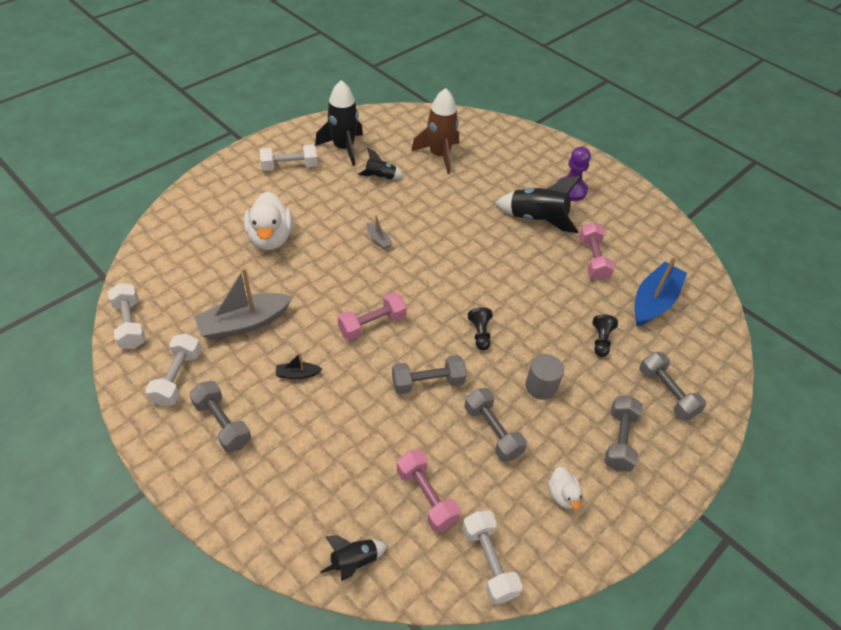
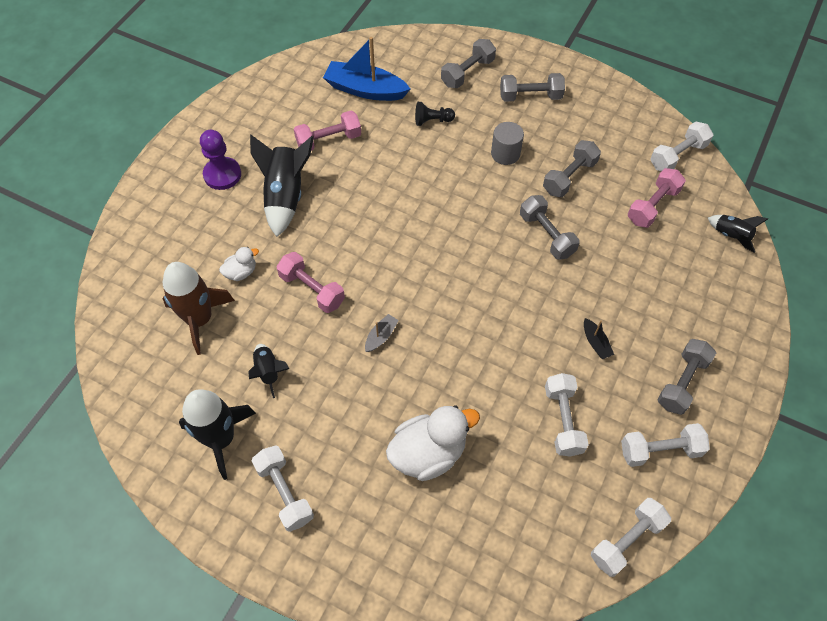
camera: 105 degrees left, 10 degrees up
(244, 323) = (563, 420): grey boat -> white dumbbell
(372, 324) = (504, 301): pink dumbbell -> pink dumbbell (312, 289)
(480, 334) = (470, 209): black pawn -> none
(562, 495) = (599, 123): white duck -> white duck (241, 272)

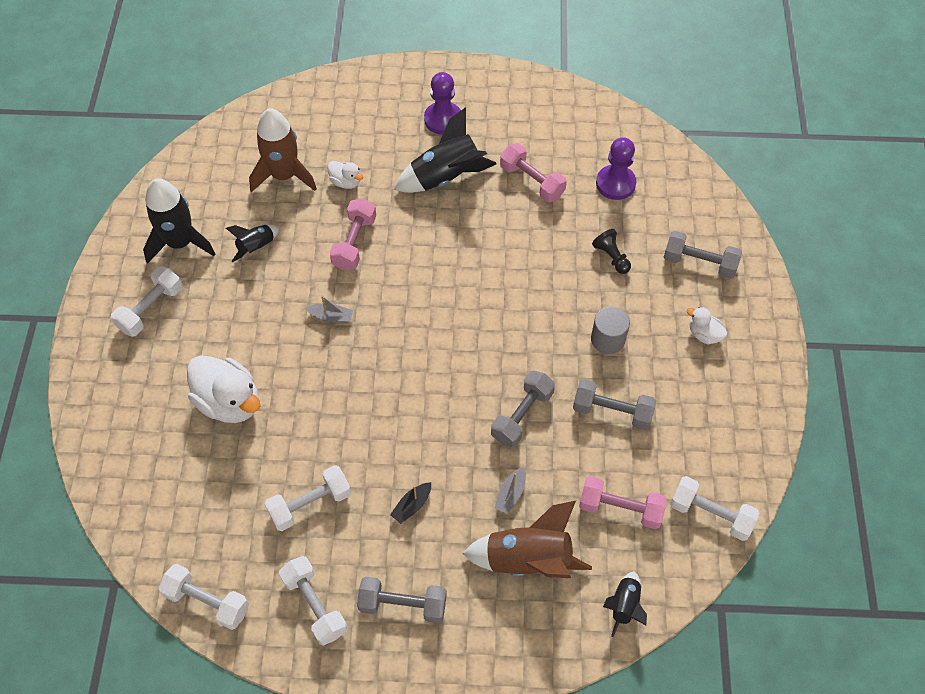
camera: 65 degrees right, 0 degrees up
(365, 90) = (615, 183): blue boat -> purple pawn
(530, 96) = (704, 334): grey dumbbell -> white duck
(613, 270) = (511, 494): none -> grey boat
(673, 281) = (528, 559): none -> brown rocket

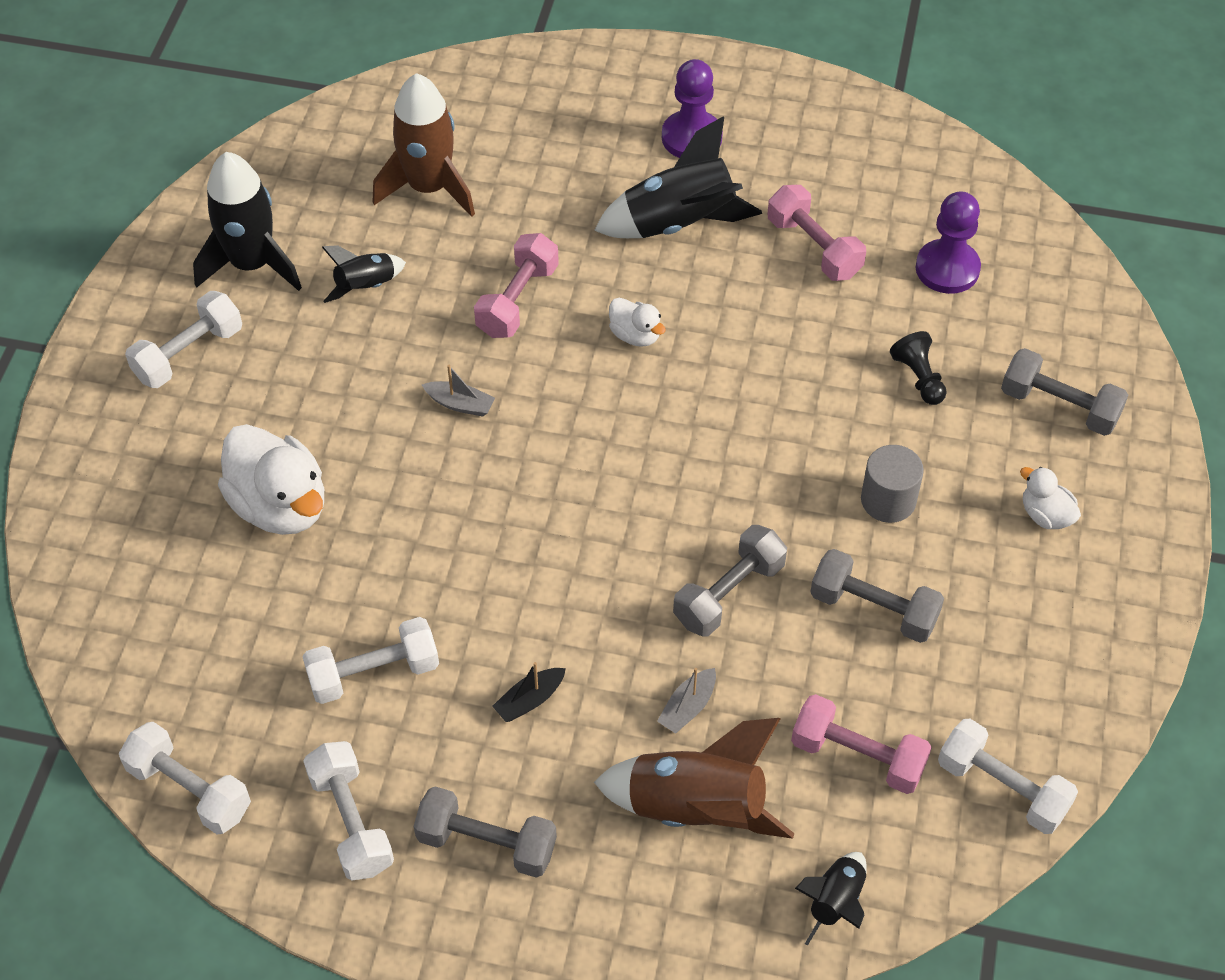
camera: 10 degrees right, 5 degrees down
(346, 182) = (522, 210): white duck -> white duck (635, 335)

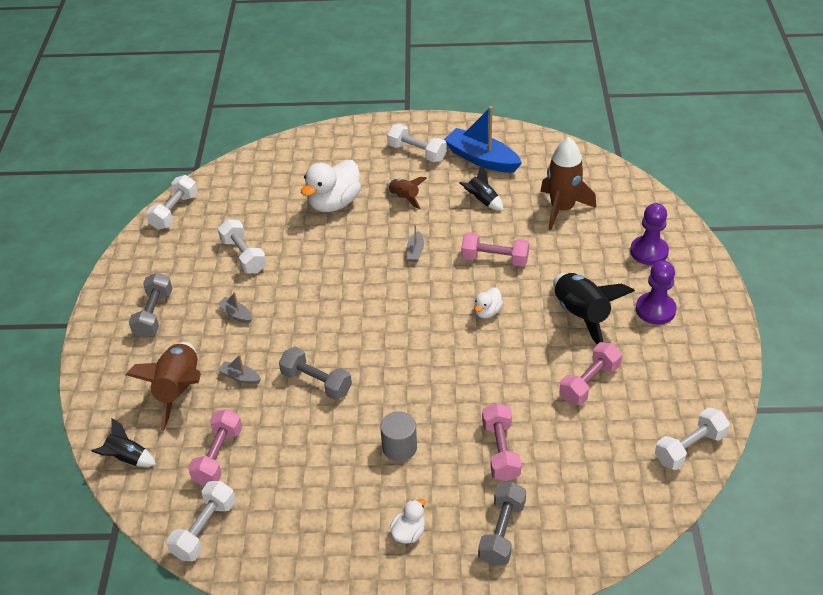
camera: 80 degrees right, 10 degrees down
(252, 264) = (482, 159): black rocket -> blue boat
(311, 395) = (404, 198): none -> brown rocket
(351, 821) = (162, 266): white dumbbell -> white dumbbell (689, 448)
(530, 700) = (236, 314): black boat -> grey boat
(873, 609) = (318, 450): grey dumbbell -> none
(918, 378) = (500, 451): black pawn -> pink dumbbell
(947, 269) = (600, 455): purple pawn -> purple pawn (649, 252)

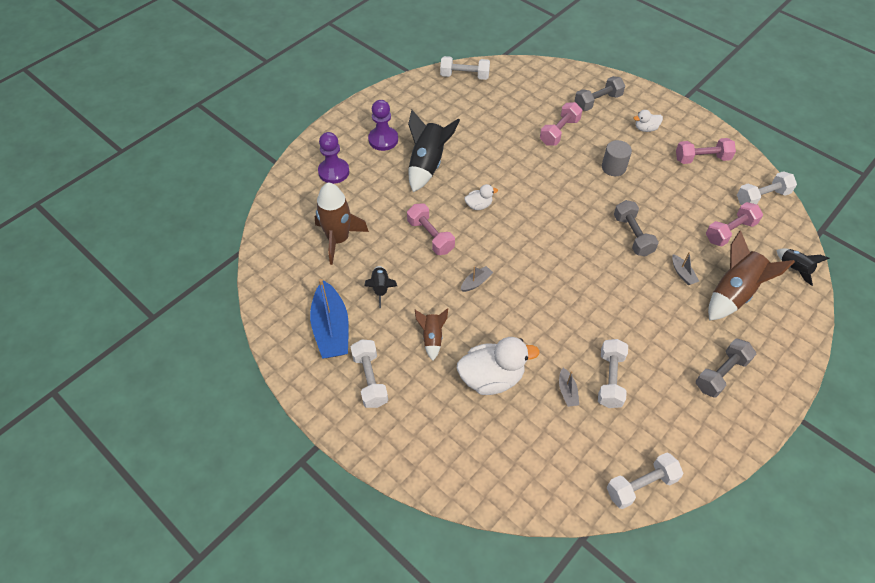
camera: 140 degrees left, 10 degrees up
(236, 314) = (653, 326): grey boat -> grey boat (567, 391)
(589, 383) = (472, 131): pink dumbbell -> pink dumbbell (702, 159)

